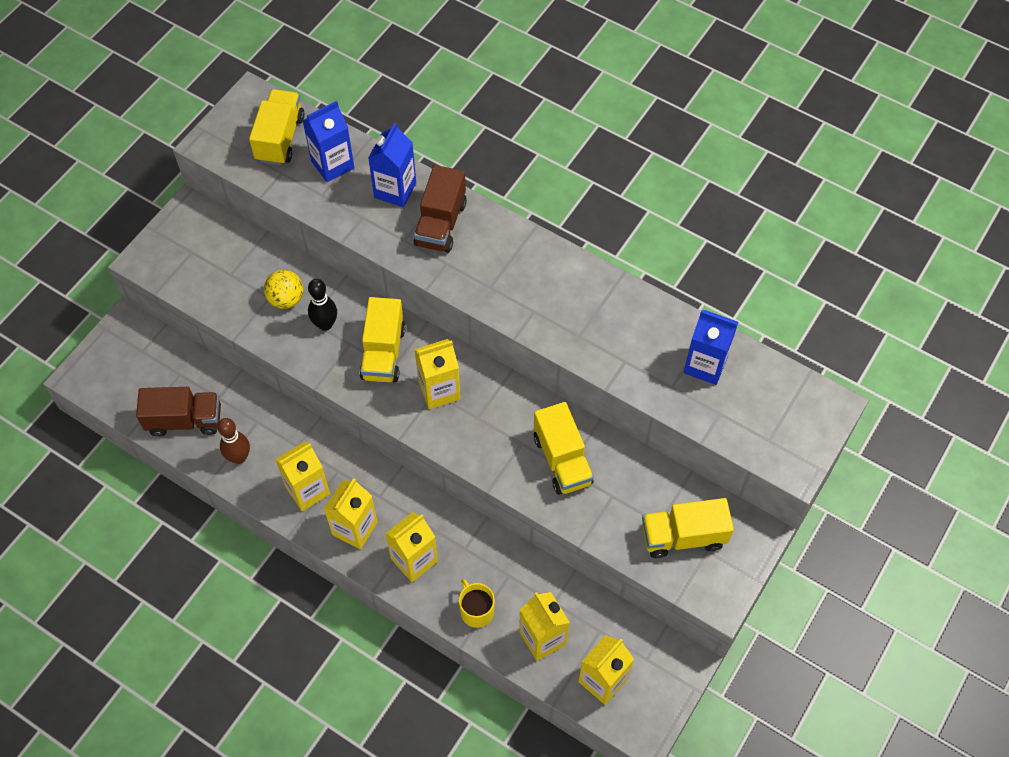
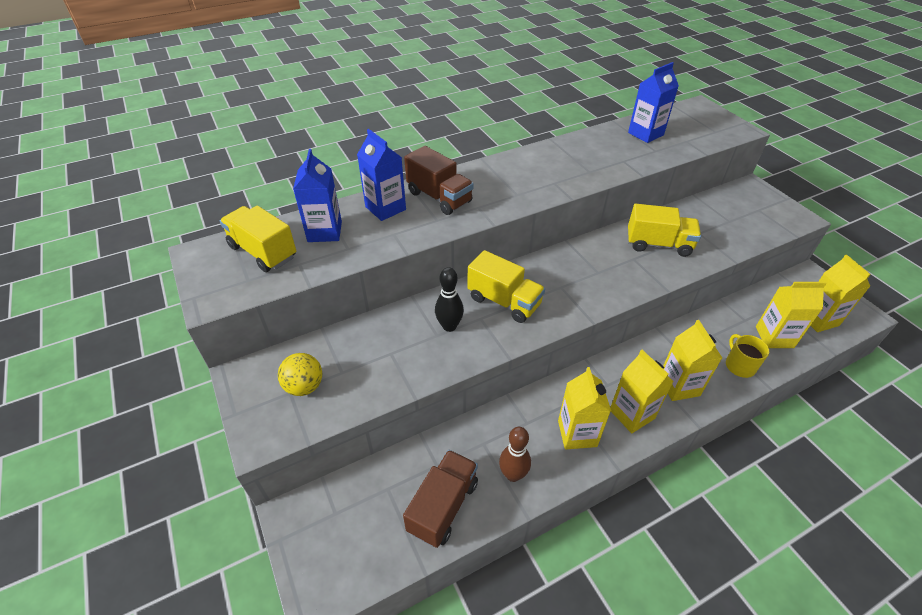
camera: 60 degrees left, 15 degrees down
(286, 299) = (403, 342): yellow ball -> yellow ball (304, 386)
(439, 390) = (561, 283): yellow carton -> none
(476, 610) = (739, 365): yellow mug -> yellow mug turned 75 degrees clockwise
(683, 536) = (744, 215): yellow truck -> none

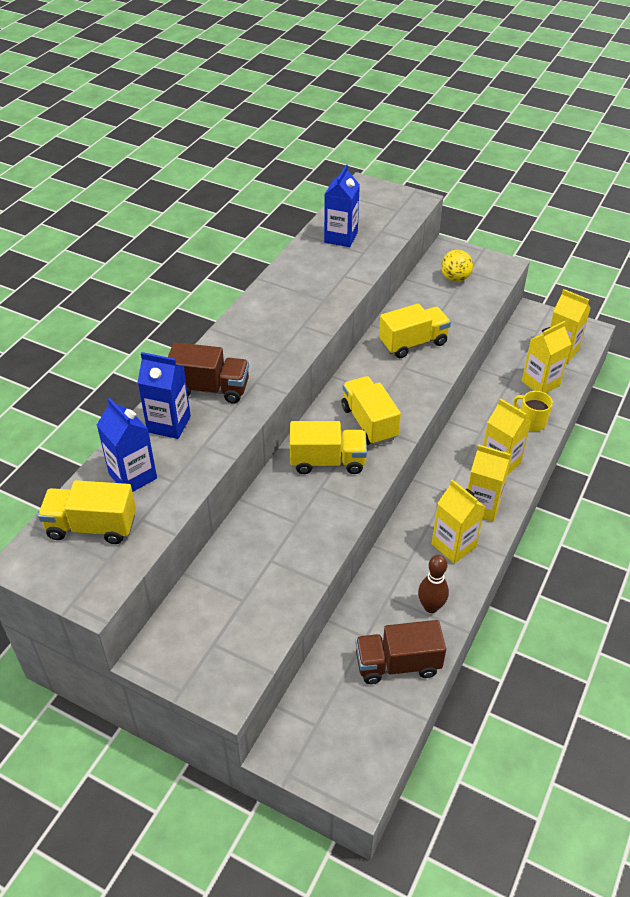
camera: 35 degrees left, 0 degrees up
(304, 386) = (221, 631): yellow ball -> yellow ball (455, 278)
(443, 506) = (397, 664): brown truck -> brown truck turned 90 degrees counterclockwise
(449, 326) = (300, 509): black bowling pin -> none
(565, 288) = (369, 423): none -> yellow truck

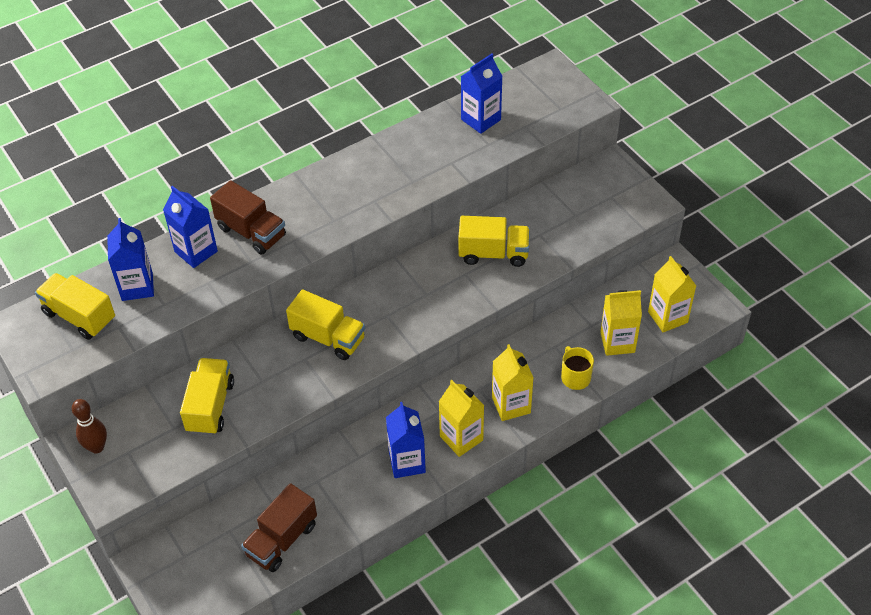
camera: 30 degrees right, 5 degrees up
(369, 423) = (391, 317): yellow truck -> yellow truck (210, 406)
(397, 664) = (282, 540): brown truck -> brown truck turned 75 degrees counterclockwise
(431, 607) = (345, 506): brown bowling pin -> brown bowling pin (97, 447)
(453, 545) = (407, 462): yellow carton -> blue carton
(455, 278) = (591, 200): yellow ball -> none

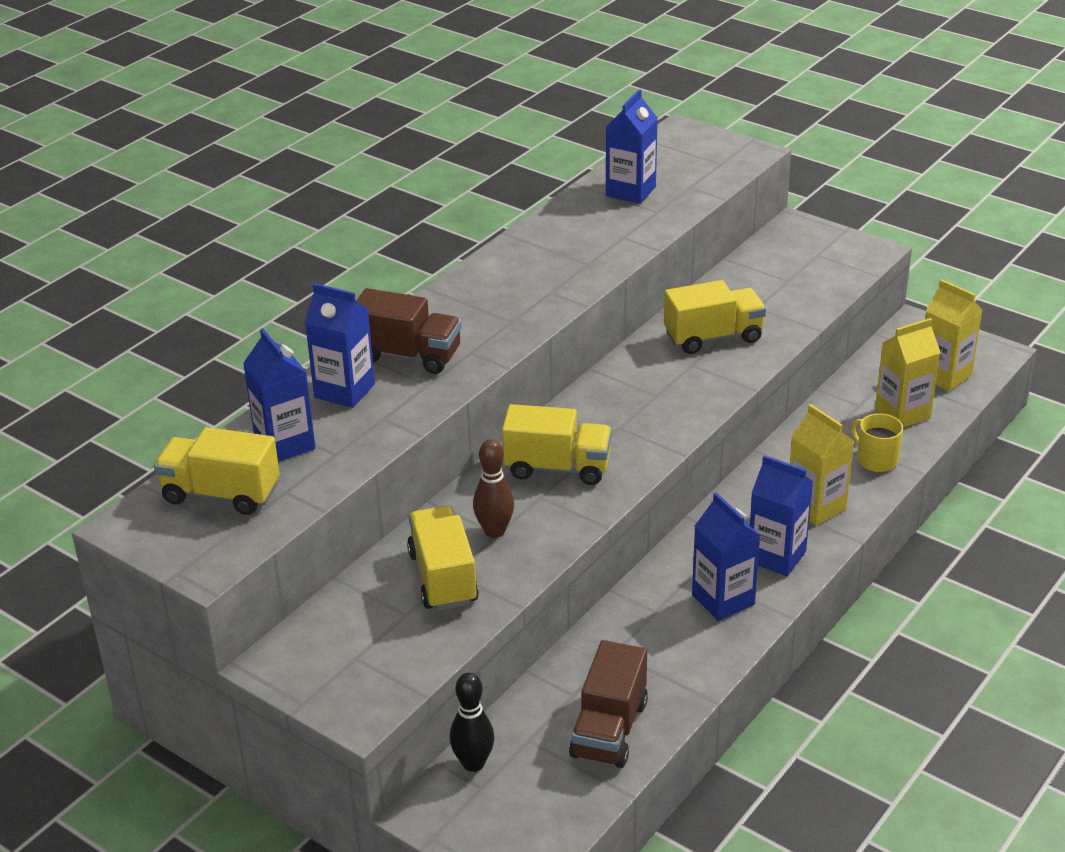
camera: 20 degrees left, 15 degrees down
(97, 447) = (306, 663): brown bowling pin -> brown bowling pin (494, 531)
(188, 537) = (473, 763): none -> black bowling pin
(461, 438) = (776, 556): yellow carton -> blue carton

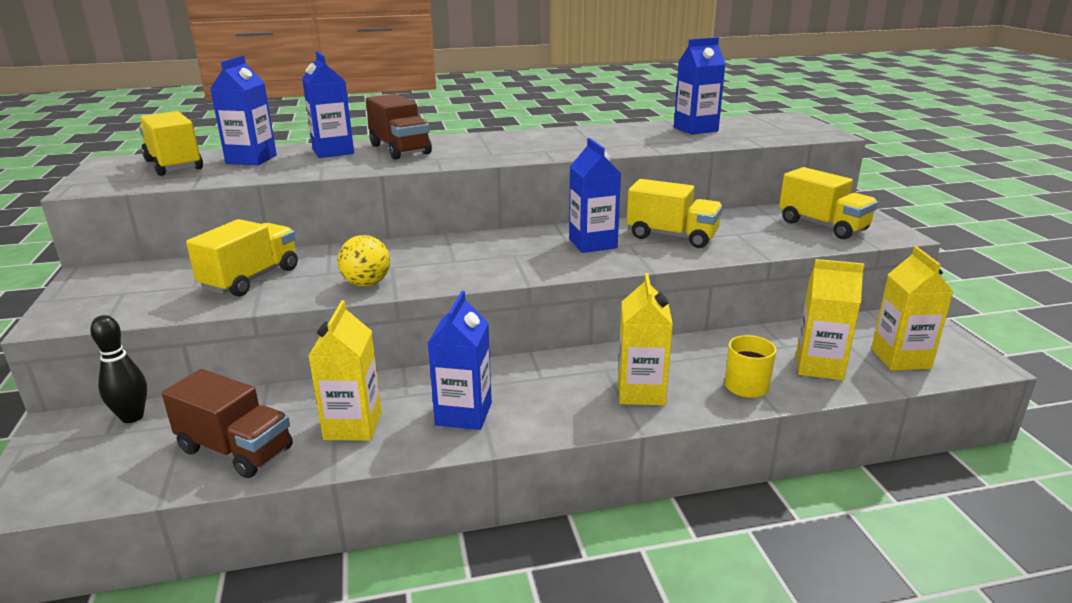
camera: 40 degrees right, 10 degrees down
(494, 531) = (328, 271): brown bowling pin -> none
(555, 526) = (367, 284): none -> yellow ball
(557, 467) = (432, 258): yellow truck -> yellow truck (823, 226)
(609, 729) = (236, 450): brown truck -> brown truck turned 120 degrees counterclockwise
(660, 658) = (353, 426): none -> yellow carton
(776, 556) = (553, 408): blue carton -> blue carton (593, 243)

